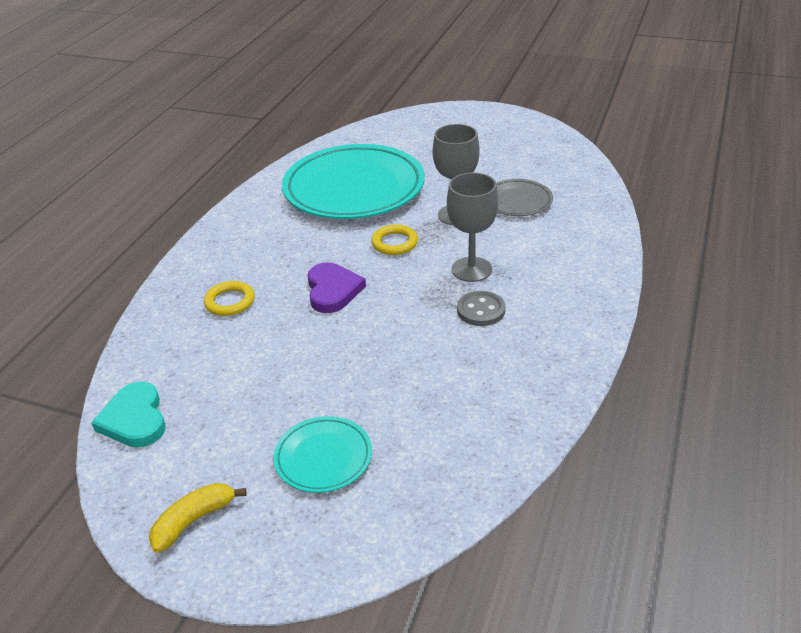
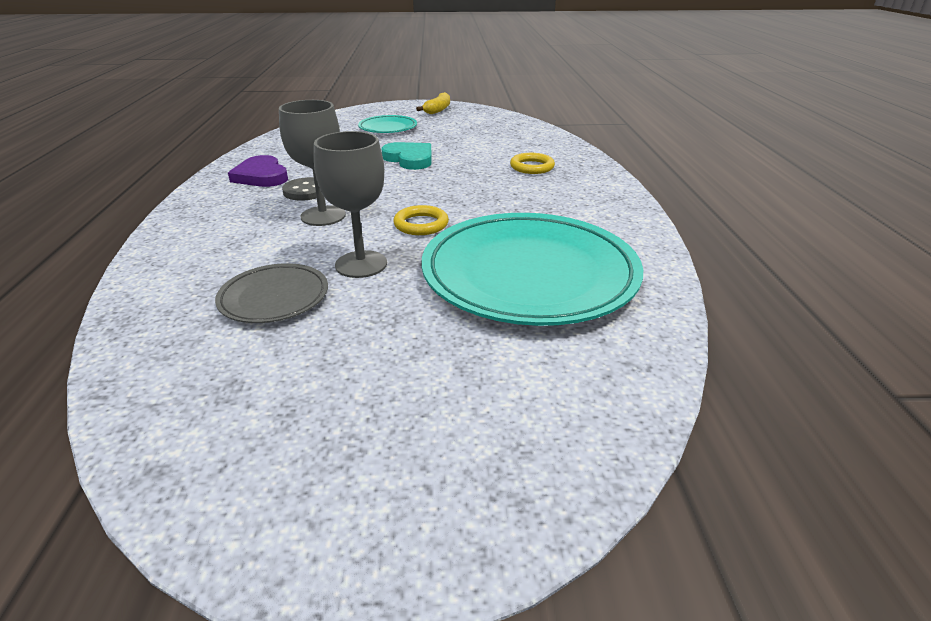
camera: 155 degrees right, 5 degrees down
(134, 419) = (514, 124): turquoise heart -> turquoise heart (409, 159)
(333, 290) = (452, 184): purple heart -> purple heart (261, 176)

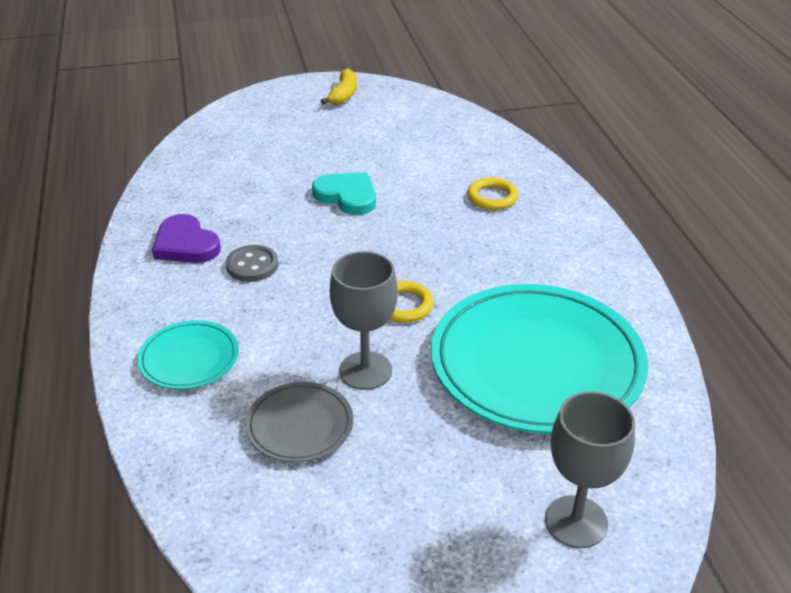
camera: 10 degrees left, 5 degrees up
(323, 216) = (292, 304): grey goblet -> grey goblet (576, 522)
(388, 128) = (296, 138): turquoise plate -> turquoise plate (189, 359)

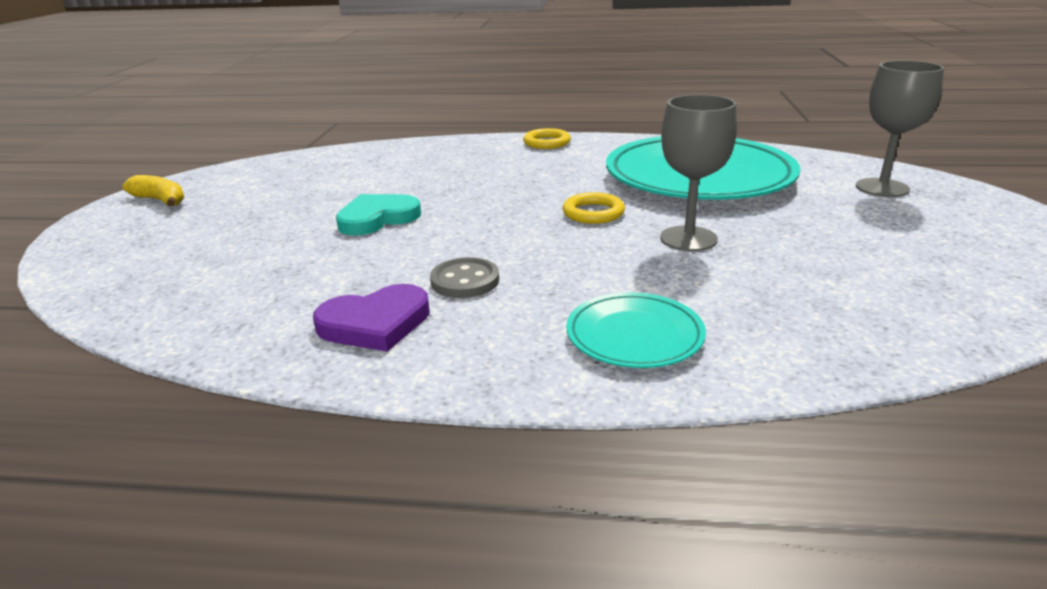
camera: 70 degrees left, 10 degrees down
(300, 426) = (769, 277): grey plate -> none
(492, 197) = (451, 163): yellow ring -> yellow ring (547, 143)

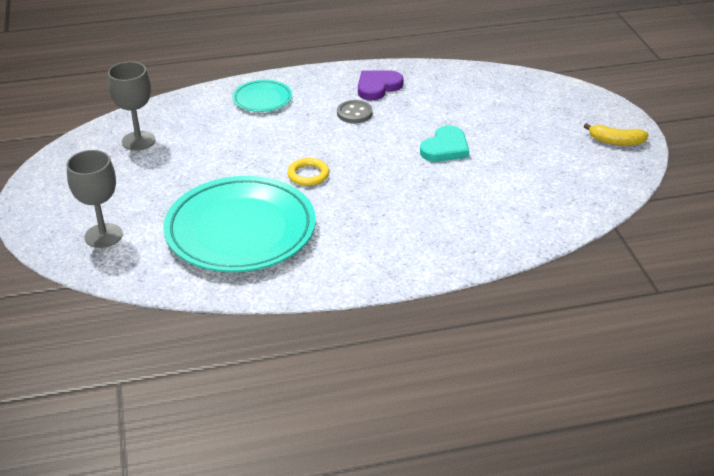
camera: 160 degrees right, 10 degrees up
(547, 143) = (390, 270): yellow ring -> none
(688, 239) = (244, 160): grey goblet -> grey goblet (138, 141)

